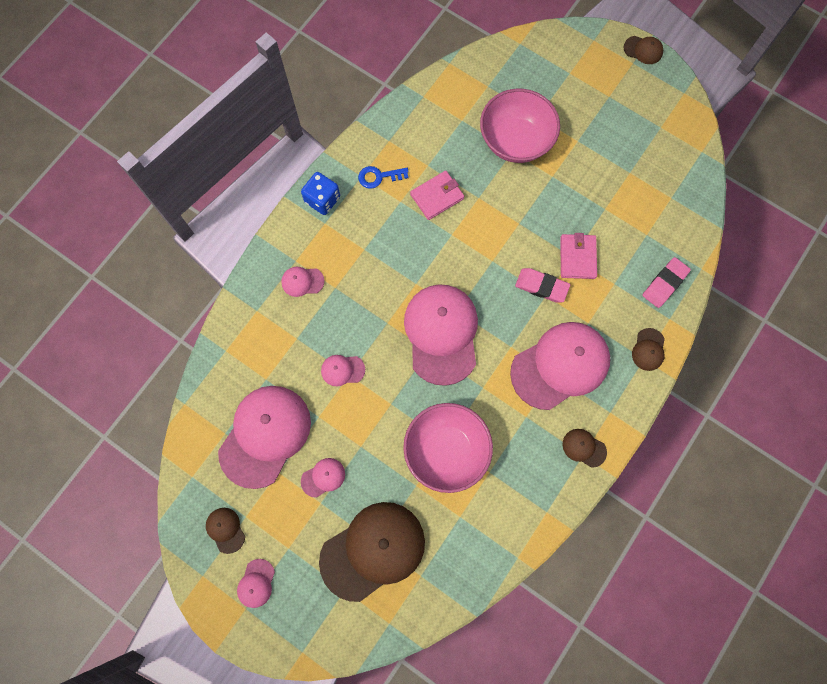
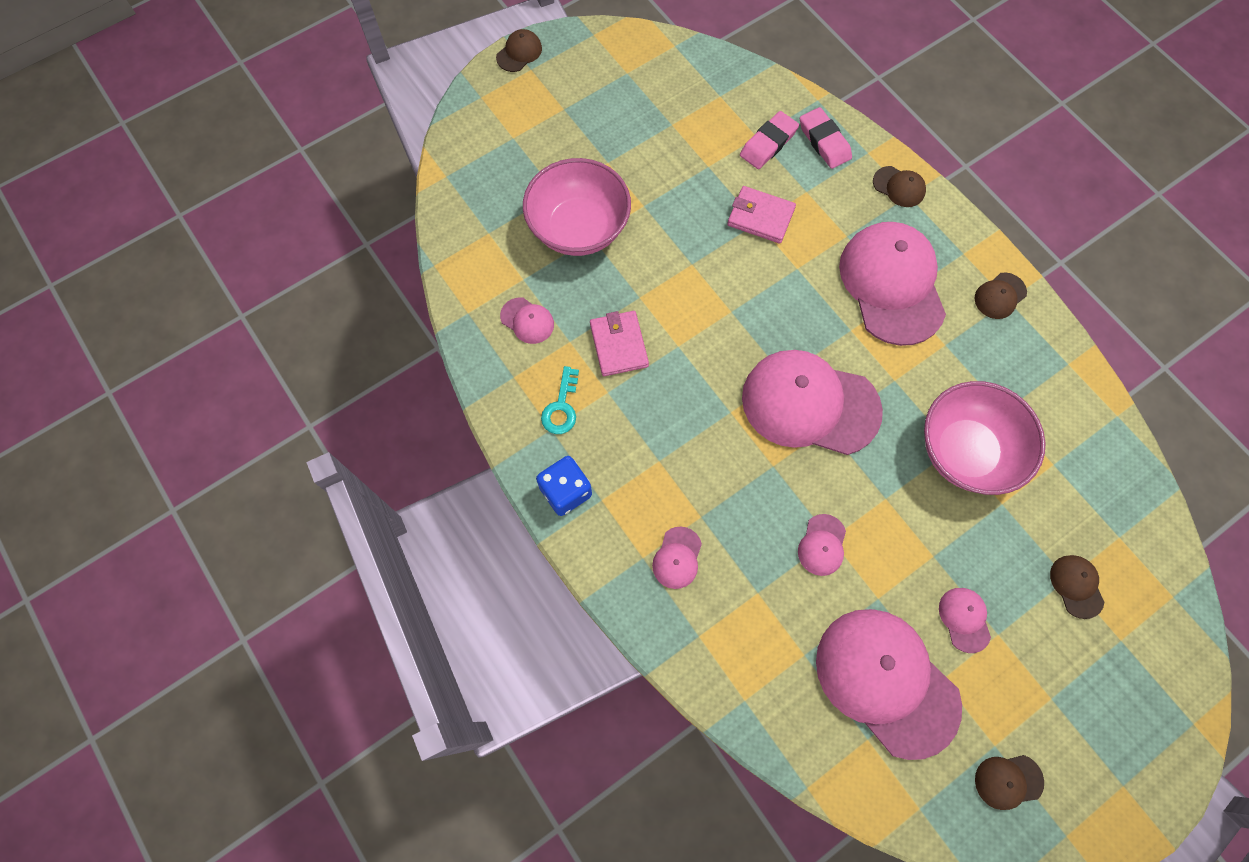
camera: 70 degrees left, 5 degrees down
(256, 583) = (1091, 759): pink cap -> pink cap (527, 321)
(373, 550) = (1076, 586): brown cap -> brown cap, size x0.43
(378, 177) = (561, 407): blue key -> turquoise key
(541, 286) = (784, 268): pink eraser -> pink eraser (768, 143)

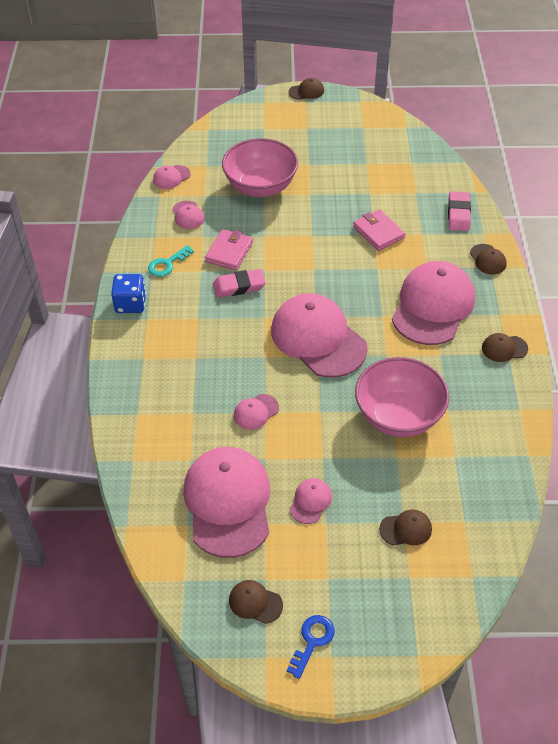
camera: 35 degrees right, 20 degrees down
(677, 558) = (162, 369): pink cap -> pink cap (171, 177)
(768, 143) = (419, 199): pink eraser -> pink eraser (239, 286)
(1076, 586) = (406, 529): brown cap -> brown cap turned 60 degrees clockwise
(1094, 783) = (312, 641): none -> blue key

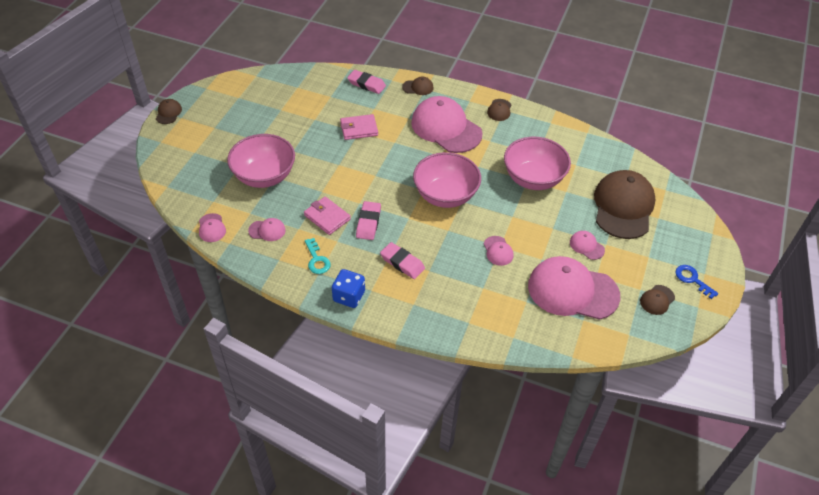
camera: 70 degrees left, 0 degrees up
(195, 332) = (402, 263): none -> pink eraser
(318, 338) = (445, 195): pink cap -> pink bowl
(406, 529) = (623, 207): brown cap -> brown cap, size x2.35

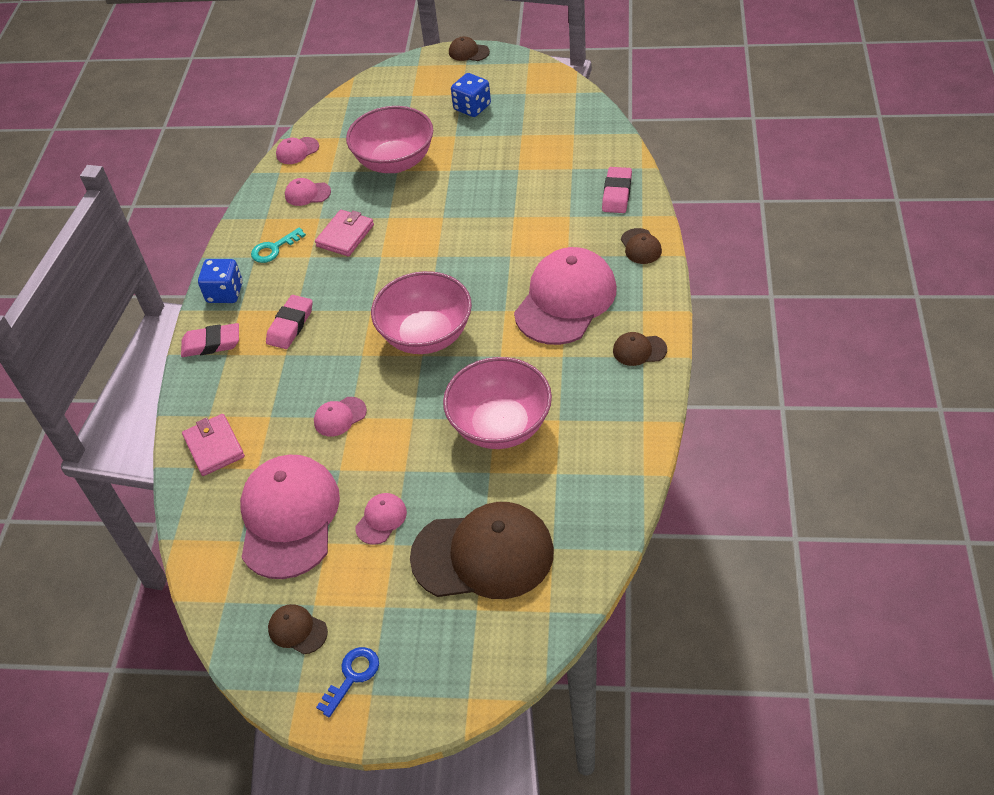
camera: 80 degrees right, 0 degrees up
(168, 113) = (468, 52): brown cap -> brown cap turned 150 degrees counterclockwise
(234, 125) = (472, 107): none -> blue dice
(267, 230) = (307, 194): pink cap -> pink cap turned 105 degrees clockwise
(359, 129) = (519, 214): pink wallet -> pink wallet (214, 447)
(368, 223) = (348, 275): pink eraser -> pink eraser (211, 344)

